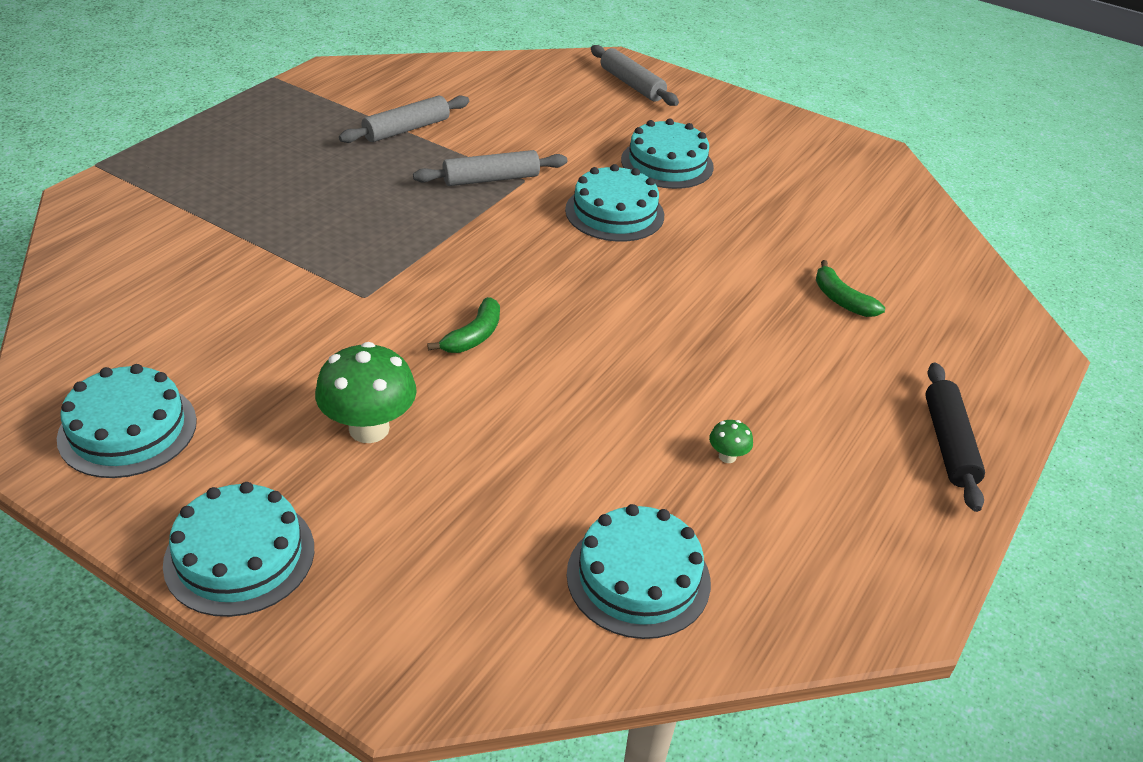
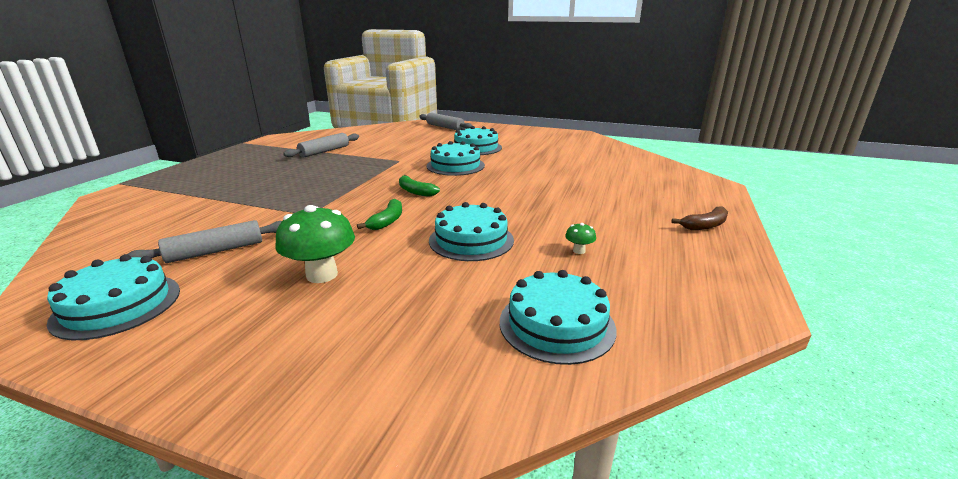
camera: 10 degrees left, 15 degrees down
(239, 556) = (214, 372): turquoise cake -> turquoise cake (471, 240)
(491, 179) = (379, 162): grey rolling pin -> grey rolling pin (215, 251)
(841, 299) = (599, 180): green banana -> green banana (415, 191)
(948, 444) = (705, 225): black rolling pin -> brown banana

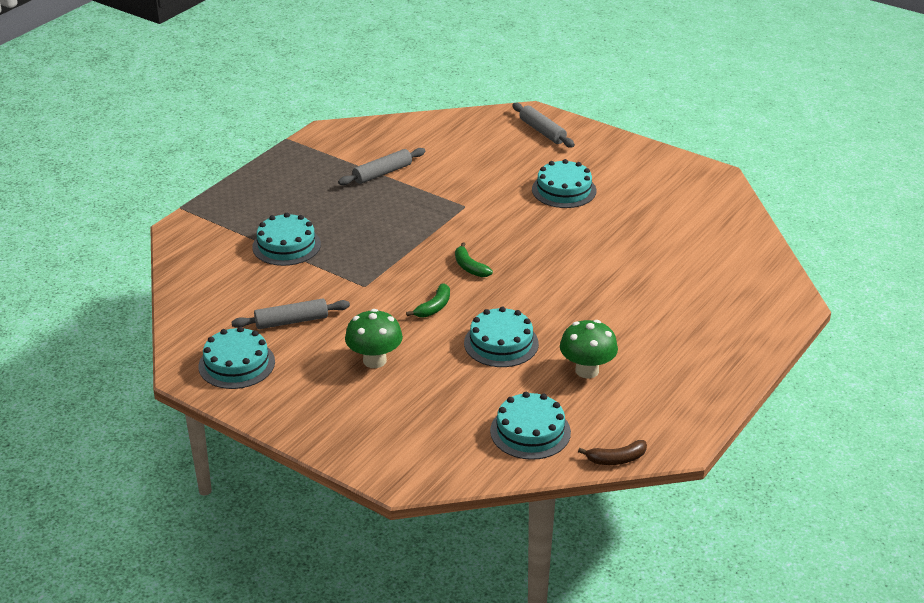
camera: 15 degrees right, 10 degrees up
(455, 166) = (525, 226): turquoise cake -> turquoise cake (286, 245)
(579, 251) = (587, 370): green mushroom -> green mushroom, size x2.22
(705, 225) = (724, 361): brown banana -> brown banana (616, 459)

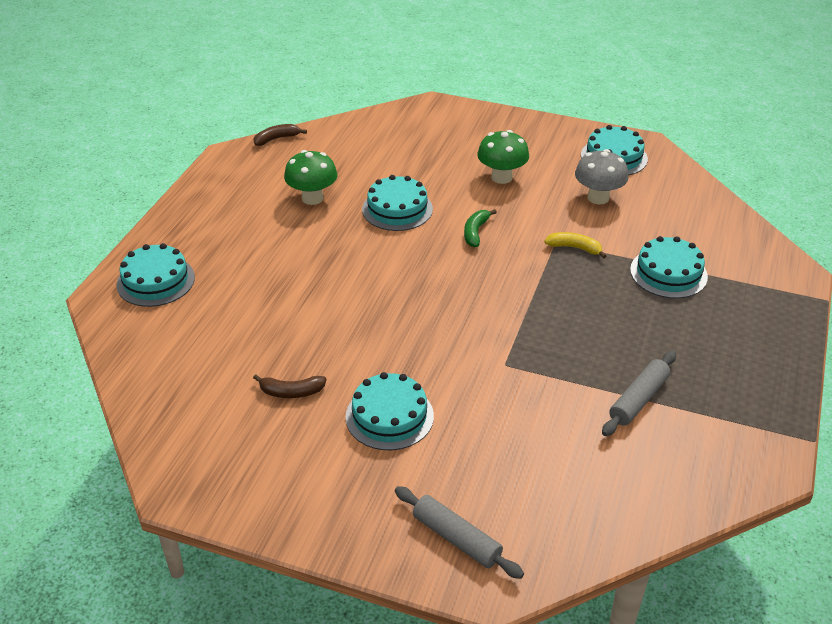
camera: 165 degrees right, 5 degrees up
(291, 321) = (598, 198): grey rolling pin -> grey mushroom
(351, 278) = (574, 248): none -> yellow banana
(470, 267) = (461, 281): green banana -> none
(530, 431) = (348, 146): turquoise cake -> turquoise cake (155, 281)
(633, 214) = (291, 392): none -> brown banana

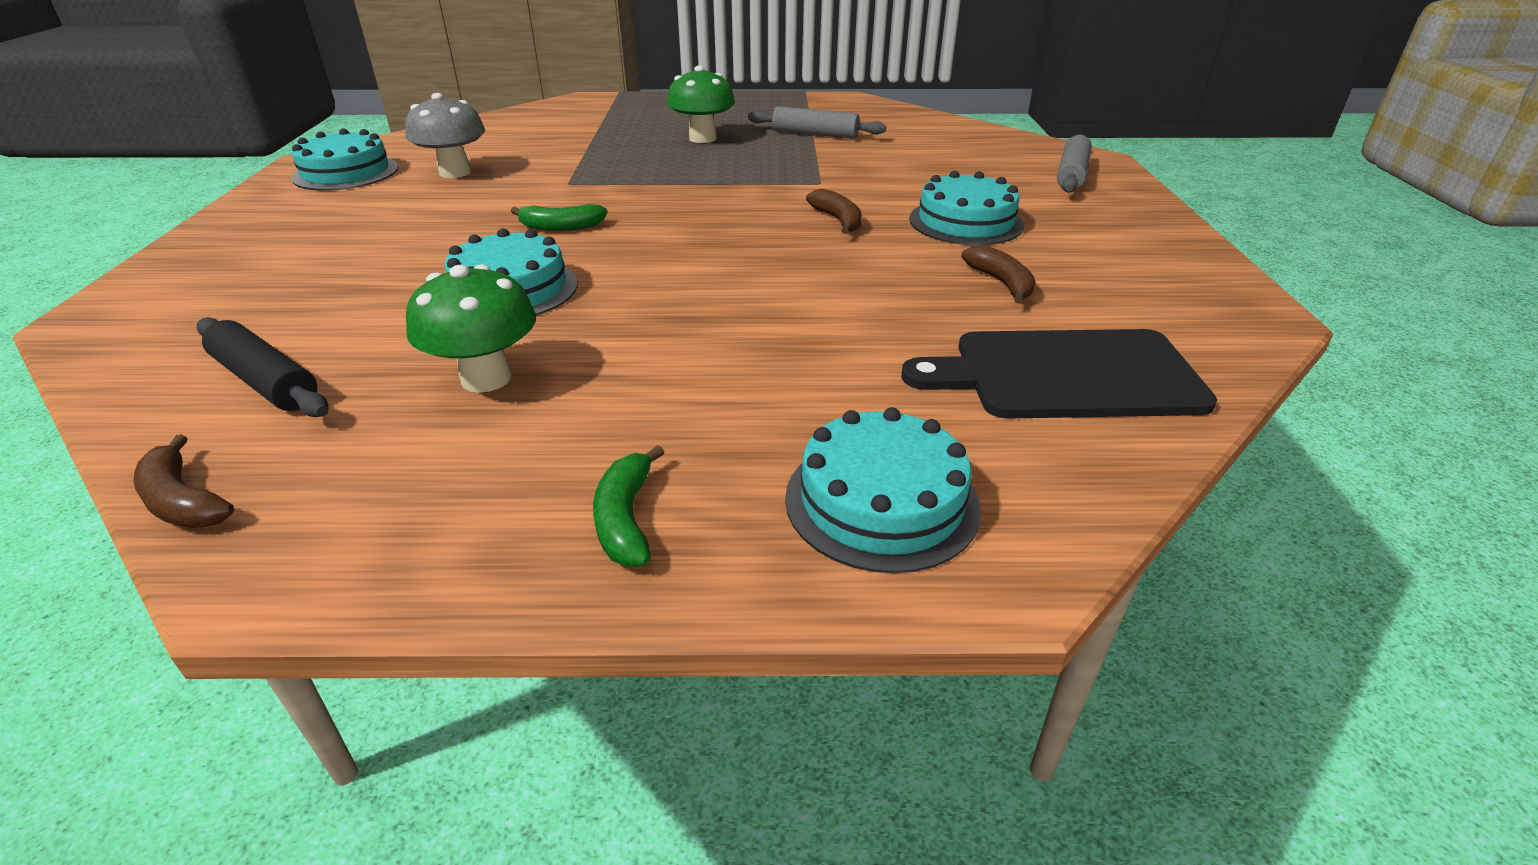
camera: 110 degrees left, 5 degrees down
(187, 371) = (1066, 375): none -> black cutting board
(196, 222) = (626, 519): none -> green banana
(347, 148) = (266, 382): none -> black rolling pin
(426, 351) = (838, 220): none -> brown banana
(501, 177) = (401, 229): green mushroom -> green mushroom (702, 138)
(574, 248) = (576, 174): yellow banana -> none
(668, 273) = (606, 136): turquoise cake -> none

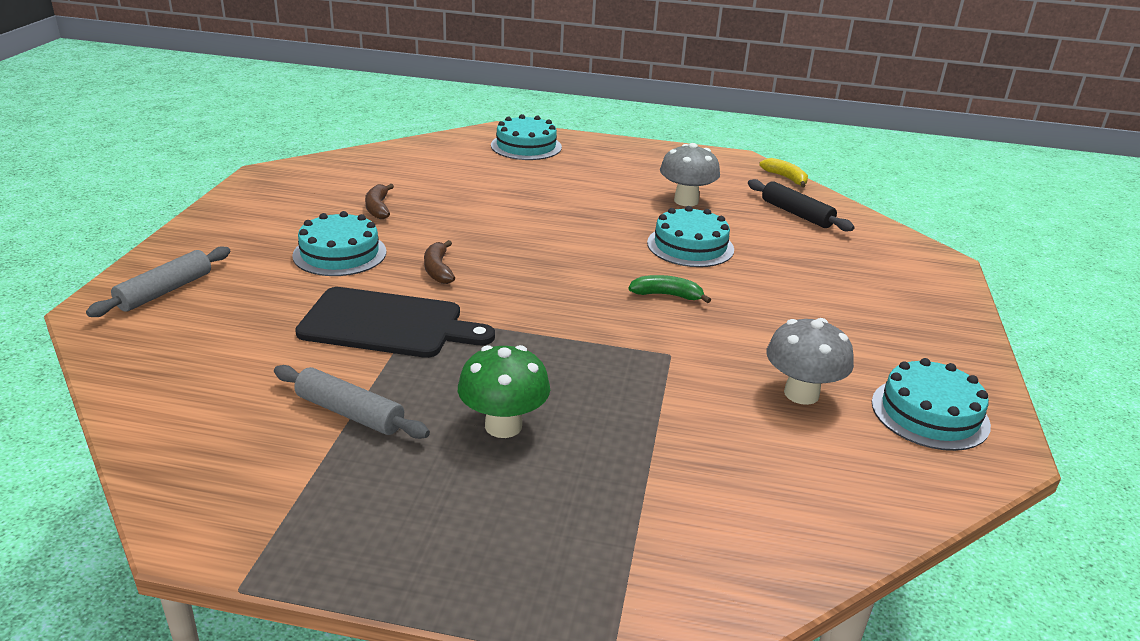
camera: 170 degrees left, 5 degrees down
(183, 501) = (786, 178): brown banana -> yellow banana
(486, 378) = (686, 201): green mushroom -> grey mushroom
(626, 519) = (618, 154): green banana -> none
(1066, 375) = (407, 166): black cutting board -> black cutting board (387, 324)

